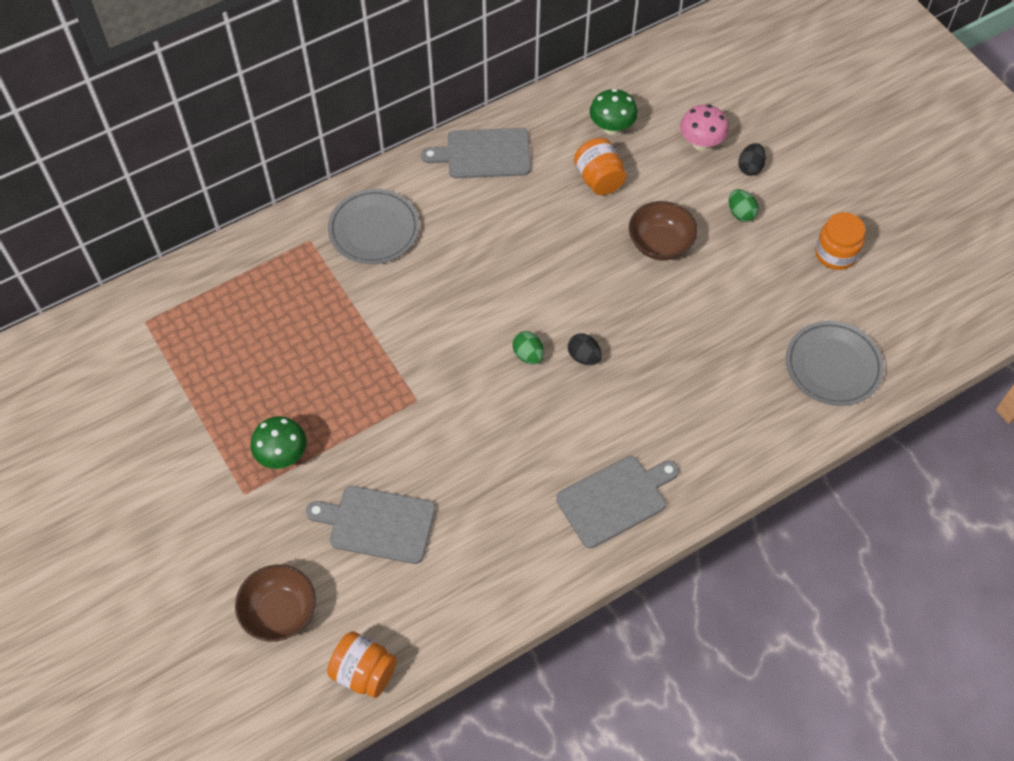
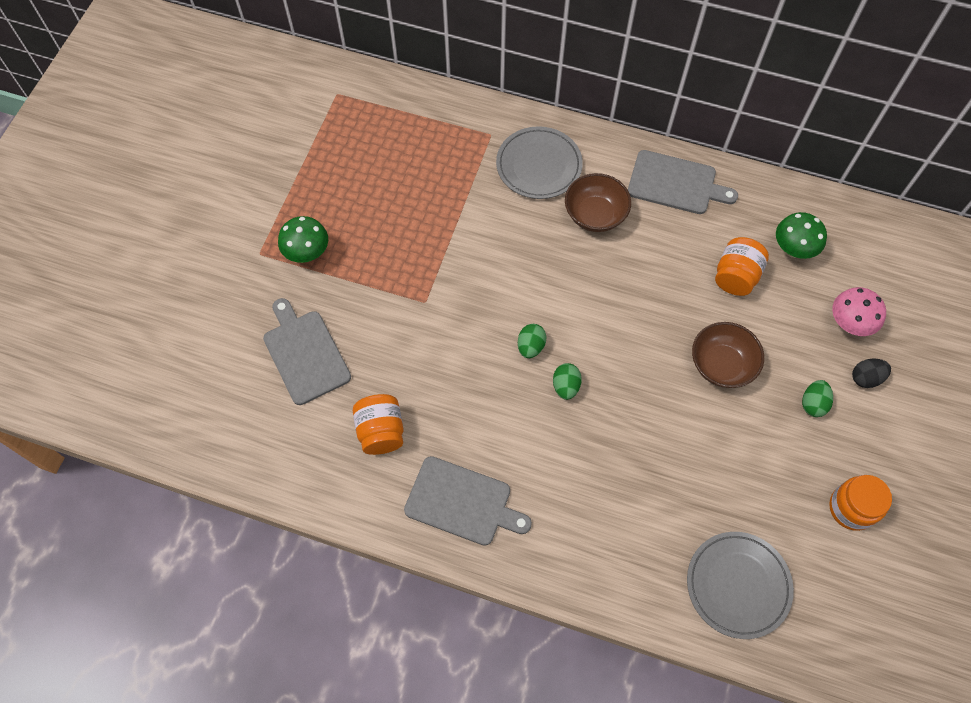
camera: 50 degrees right, 5 degrees up
(280, 612) = (189, 345): brown bowl -> brown bowl (595, 215)
(364, 672) = (185, 434): orange jar -> orange jar (381, 431)
(484, 154) = (675, 183): grey cutting board -> grey cutting board turned 150 degrees clockwise
(584, 357) = (566, 386): black egg -> green egg

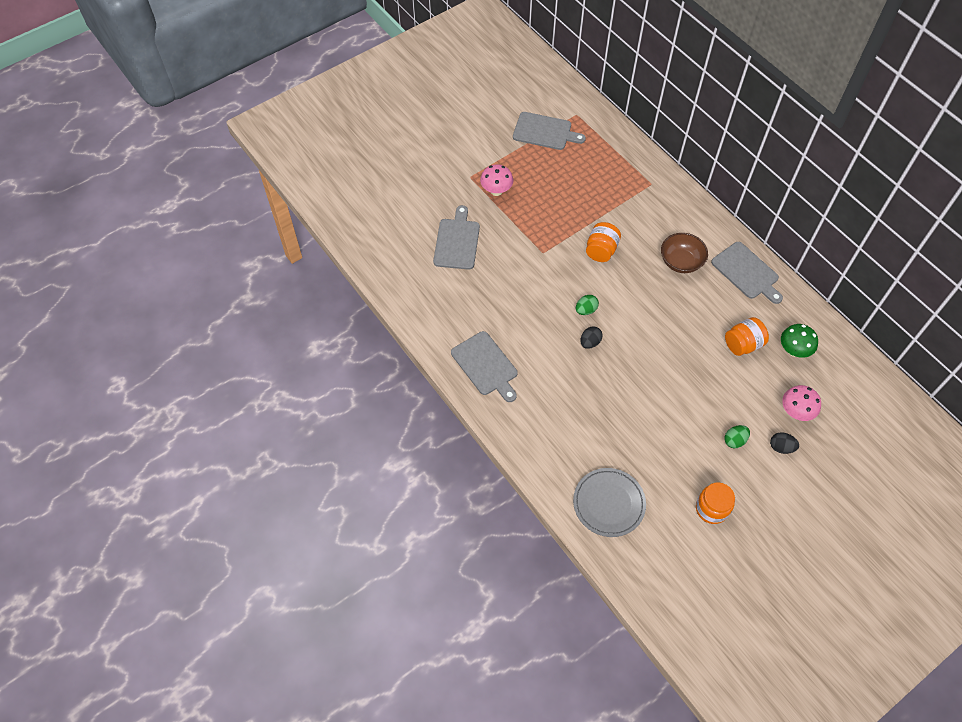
camera: 35 degrees right, 5 degrees down
(307, 253) = (496, 191): green mushroom -> pink mushroom
(313, 138) = (545, 131): none -> grey cutting board
(381, 431) = (468, 304): orange jar -> orange jar (601, 250)
(539, 165) = (667, 216): grey plate -> none
(566, 386) = (590, 342): green egg -> black egg
(721, 365) = (693, 386): brown bowl -> none

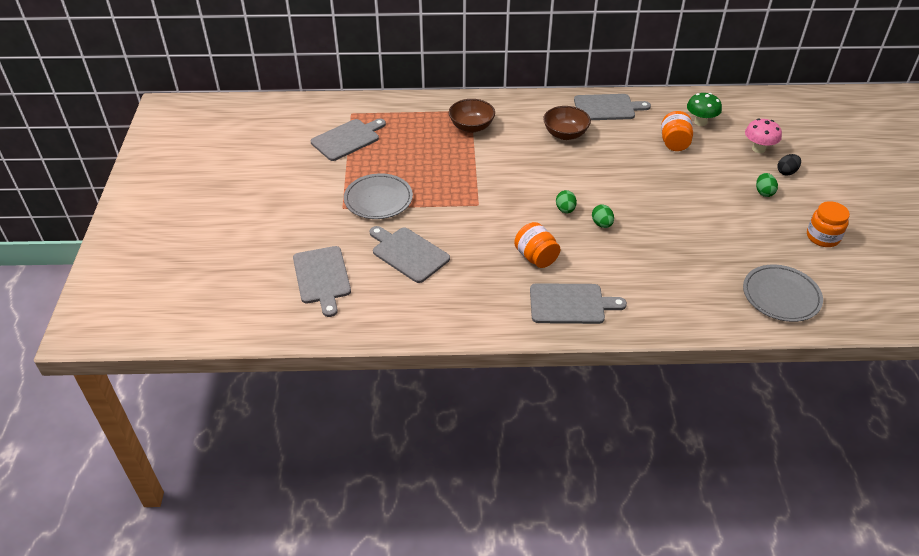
camera: 55 degrees left, 15 degrees down
(396, 209) = (322, 277): none -> grey cutting board
(496, 191) = (378, 199): pink mushroom -> grey plate
(590, 342) = (601, 224): black egg -> green egg
(601, 250) = (510, 170): orange jar -> orange jar (536, 257)
(631, 196) = (471, 127): none -> brown bowl

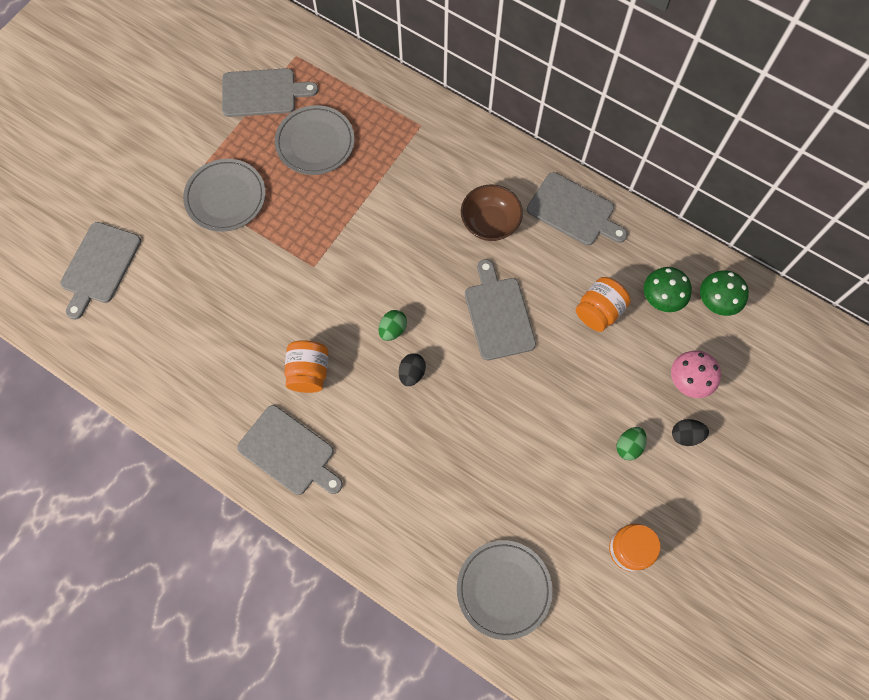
camera: 35 degrees right, 25 degrees up
(408, 253) = (196, 287): grey cutting board -> grey cutting board (498, 315)
(411, 147) = (315, 143): none -> grey plate
(471, 127) = (400, 150): brown bowl -> none
(601, 224) = (412, 373): green egg -> black egg
(730, 110) = (716, 302): none -> green mushroom

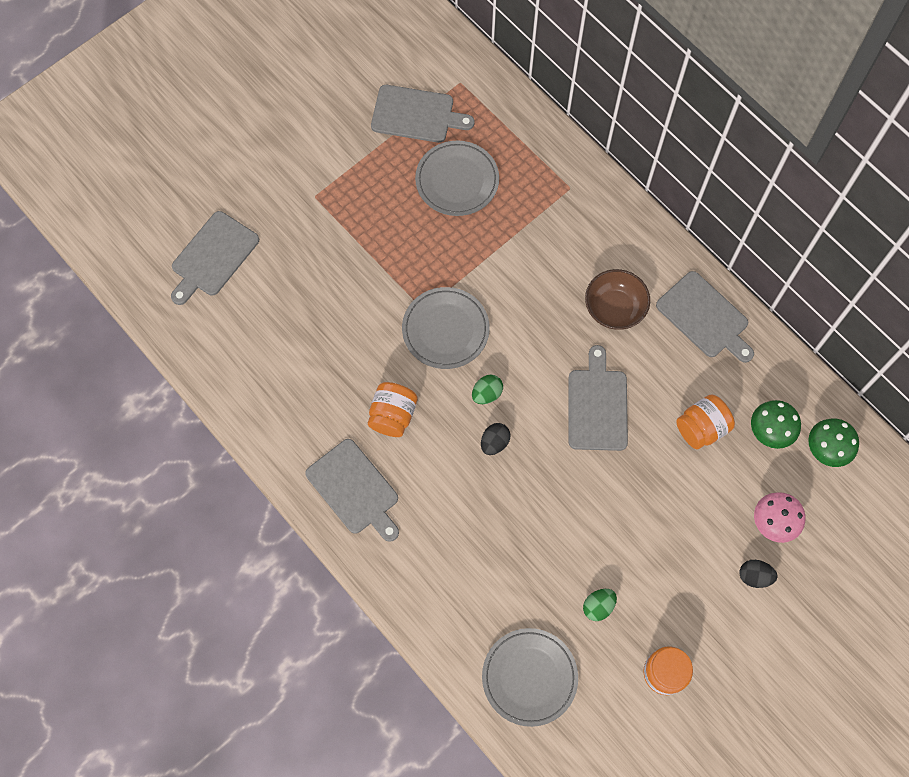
camera: 15 degrees right, 0 degrees up
(225, 197) = (353, 216): grey plate -> grey plate (445, 330)
(628, 446) = (693, 572): green egg -> green egg (598, 606)

